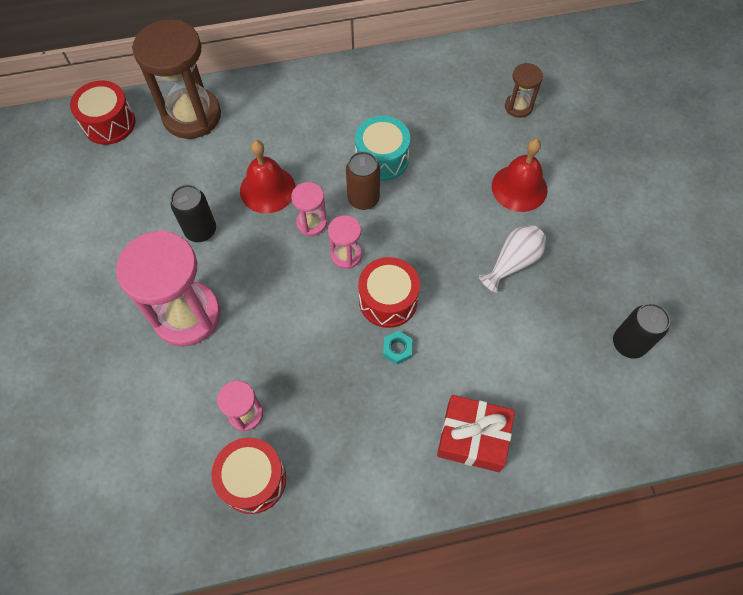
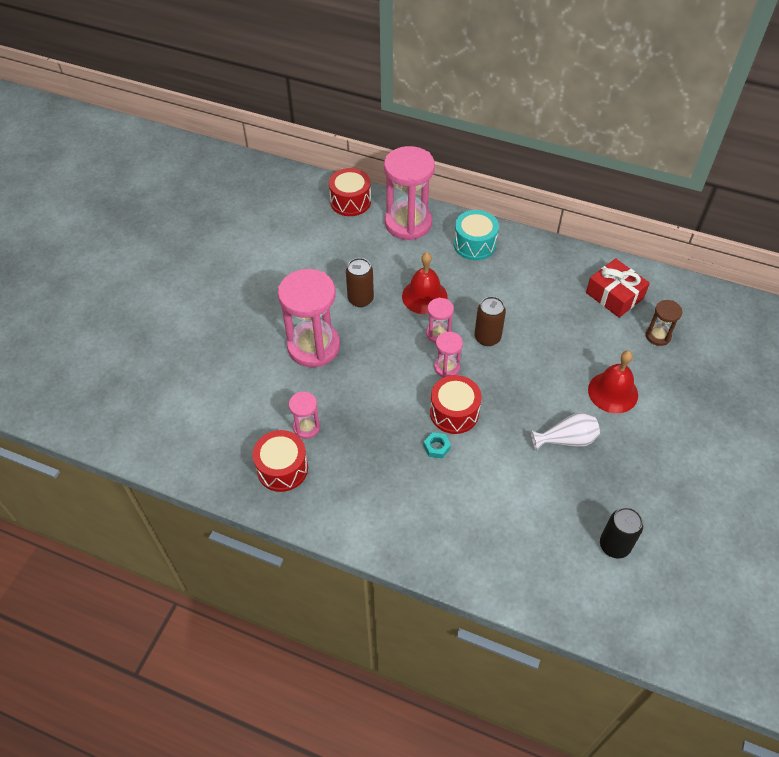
camera: 35 degrees right, 10 degrees down
(192, 116) = (408, 223): brown hourglass -> pink hourglass
(201, 230) = (360, 299): black can -> brown can
(382, 159) = (521, 318): turquoise drum -> turquoise drum (474, 244)
(473, 437) = (446, 534): red gift -> red gift (614, 295)

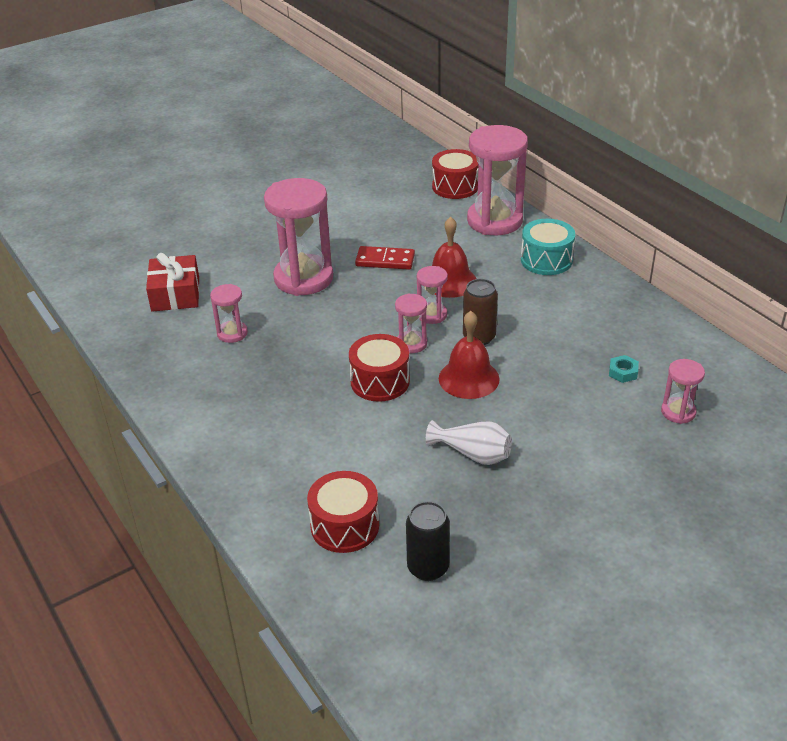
camera: 35 degrees right, 15 degrees down
(282, 468) = (179, 354): red drum -> red drum (345, 526)
(360, 299) = (385, 260): brown can -> red domino
(436, 447) = (333, 400): turquoise nut -> turquoise nut (623, 372)
(613, 392) = (570, 437): red bell -> red bell (469, 378)
(614, 295) = (662, 357): red gift -> red gift (175, 294)
(658, 336) = (678, 412): brown hourglass -> pink hourglass

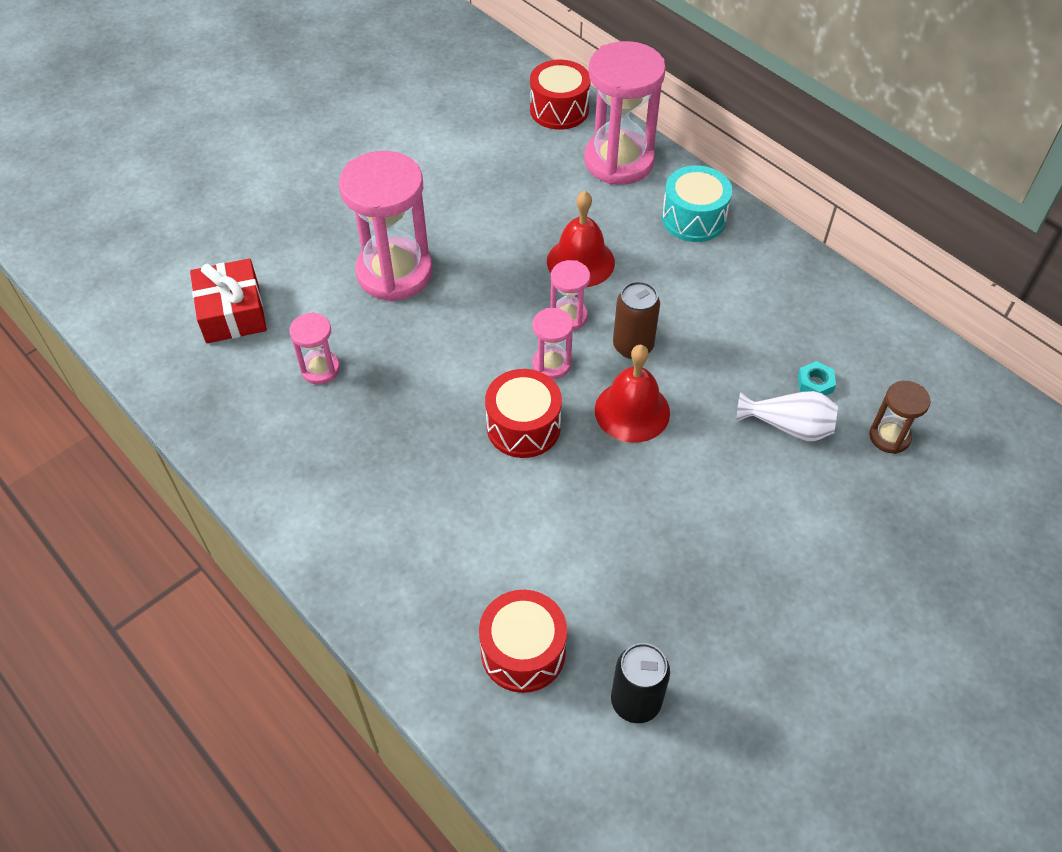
camera: 10 degrees left, 15 degrees up
(385, 260) = (493, 235): red domino -> none
(473, 454) = (658, 526): white vase -> white vase (788, 426)
(678, 412) = (889, 437): pink hourglass -> brown hourglass

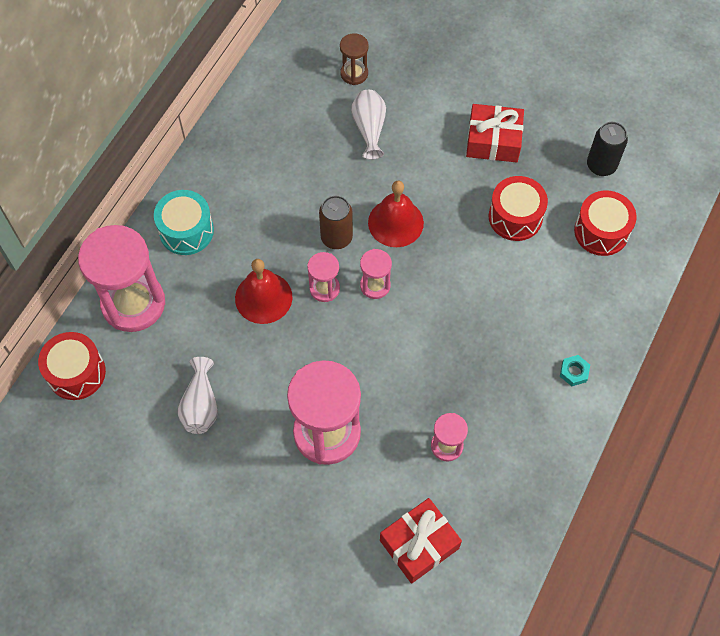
camera: 110 degrees left, 10 degrees up
(478, 186) = (201, 405): none -> white vase
(523, 426) = (438, 286): red drum -> red drum (515, 217)
(726, 568) = (493, 141): none -> red gift
(815, 383) = (326, 121): turquoise nut -> turquoise nut (574, 372)

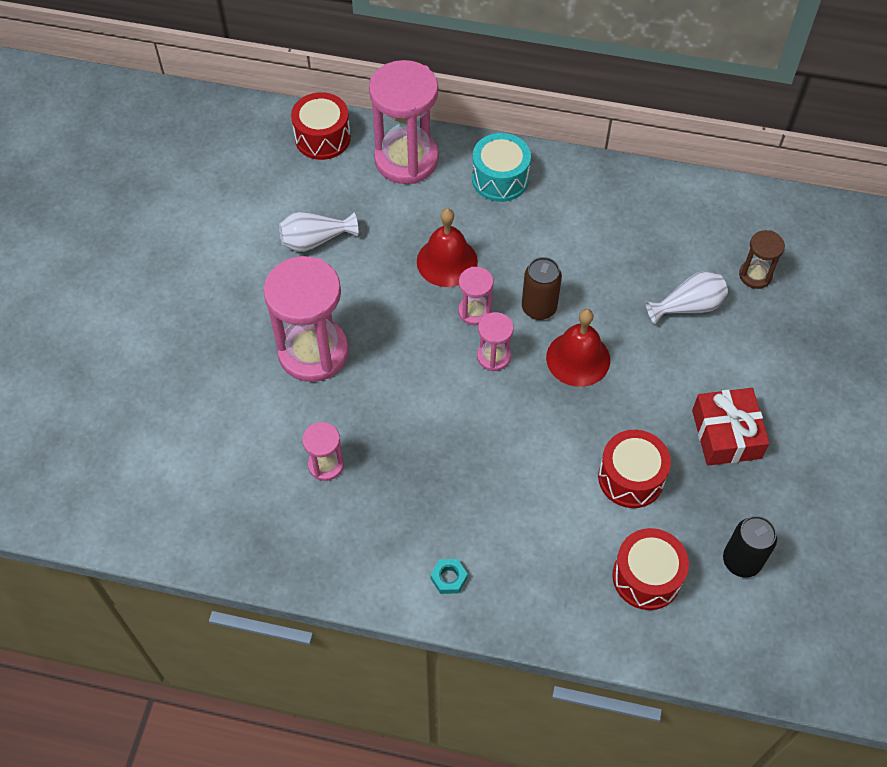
camera: 75 degrees right, 5 degrees down
(419, 544) = (212, 461): red gift -> none

